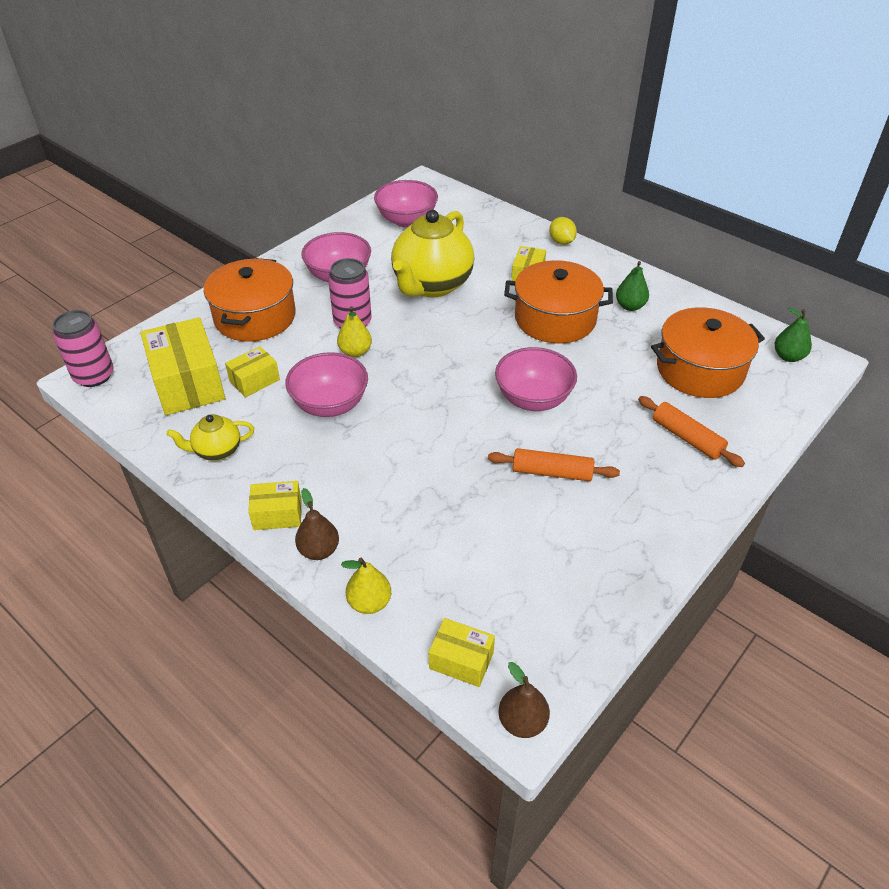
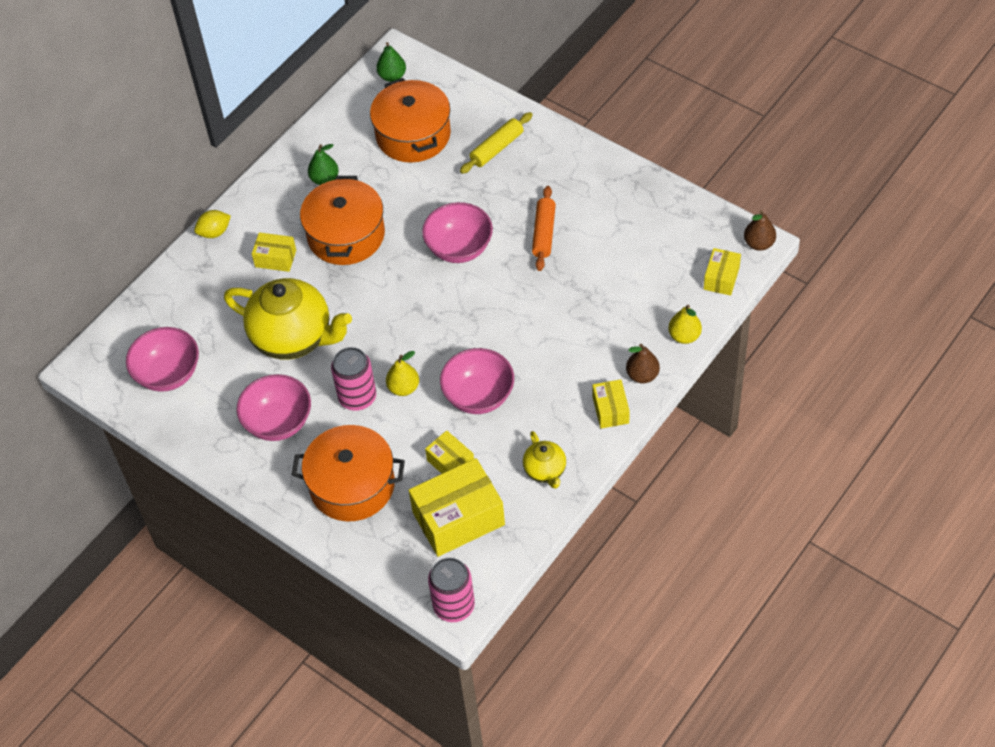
camera: 90 degrees left, 10 degrees up
(687, 438) = (497, 148): orange rolling pin -> yellow rolling pin

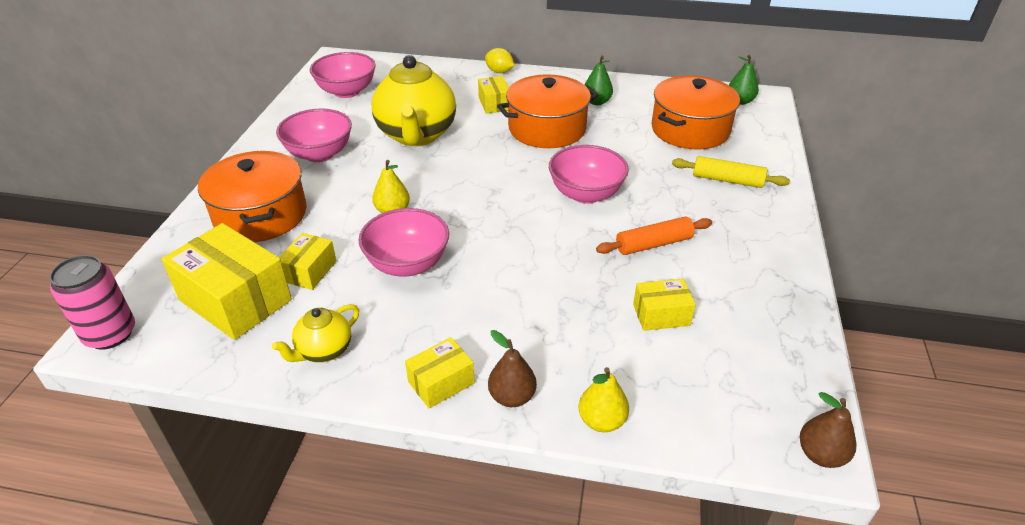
camera: 60 degrees right, 15 degrees down
(357, 397) = (367, 187): pink can -> none
(721, 278) = (726, 430): yellow box -> yellow box (661, 315)

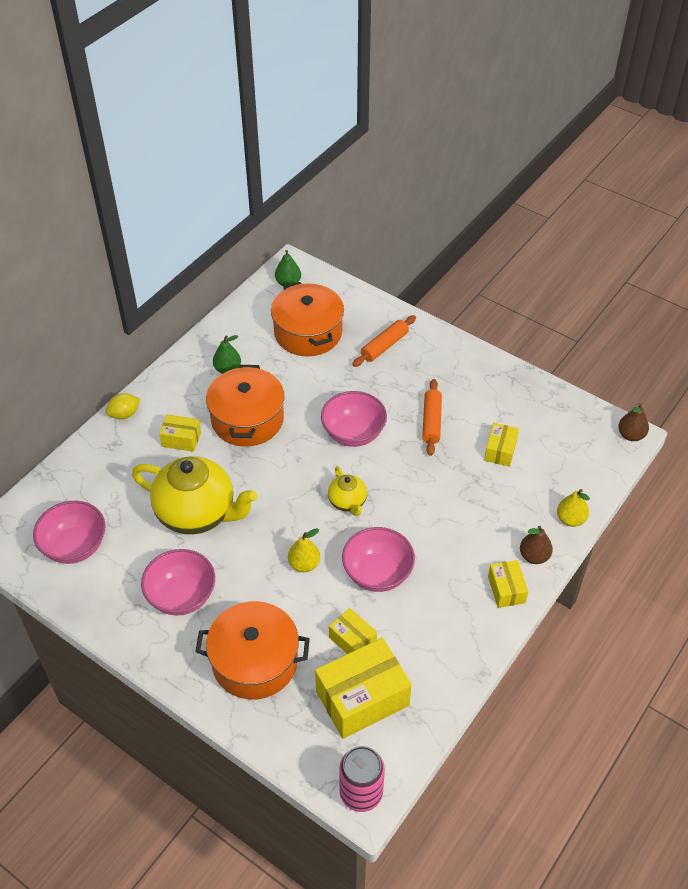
camera: 65 degrees left, 10 degrees up
(324, 351) = (446, 650): yellow teapot -> yellow teapot (348, 502)
(727, 180) = (384, 346): yellow rolling pin -> orange rolling pin

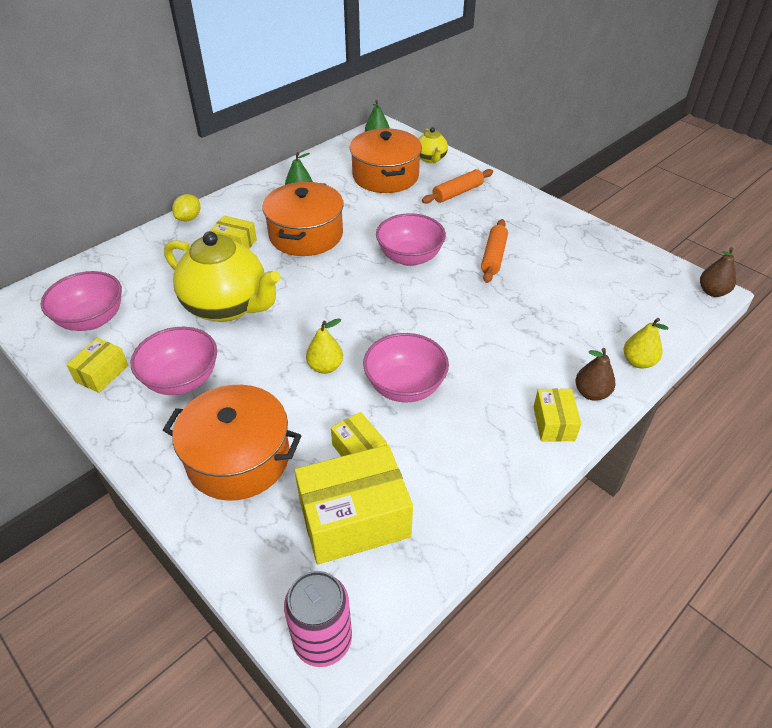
camera: 10 degrees right, 5 degrees down
(124, 414) = (189, 218): yellow lemon -> yellow lemon turned 45 degrees counterclockwise
(348, 502) = (388, 315): yellow teapot -> yellow teapot (431, 159)
(500, 451) = (564, 289): yellow box -> yellow box (102, 373)

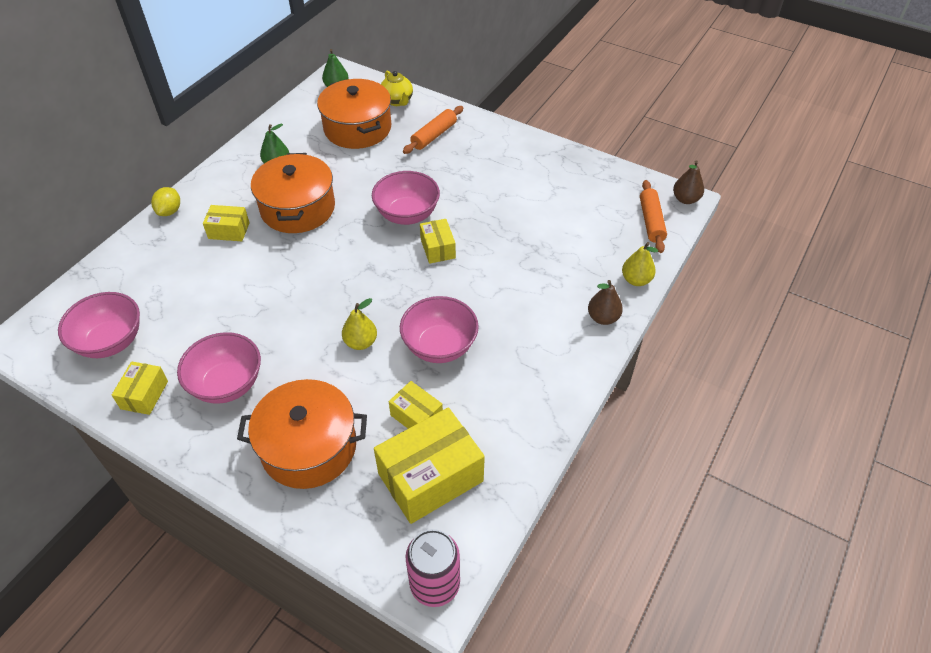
camera: 15 degrees left, 5 degrees up
(228, 306) = (245, 300): yellow teapot -> none
(493, 256) = (485, 199): orange rolling pin -> orange rolling pin (651, 221)
(554, 423) = (577, 352): yellow box -> yellow box (438, 248)

